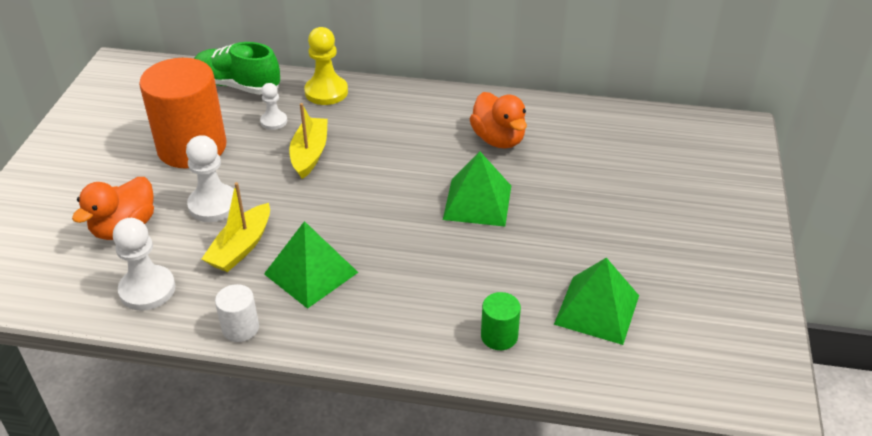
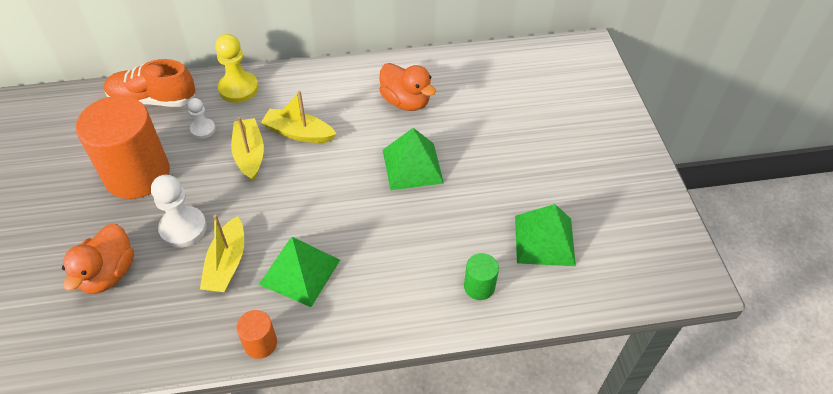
camera: 20 degrees left, 10 degrees up
(147, 290) = (158, 330): white pawn -> none
(237, 85) = (153, 100): green shoe -> orange shoe
(240, 328) = (260, 343): white cylinder -> orange cylinder
(369, 145) = (298, 133): none -> yellow boat

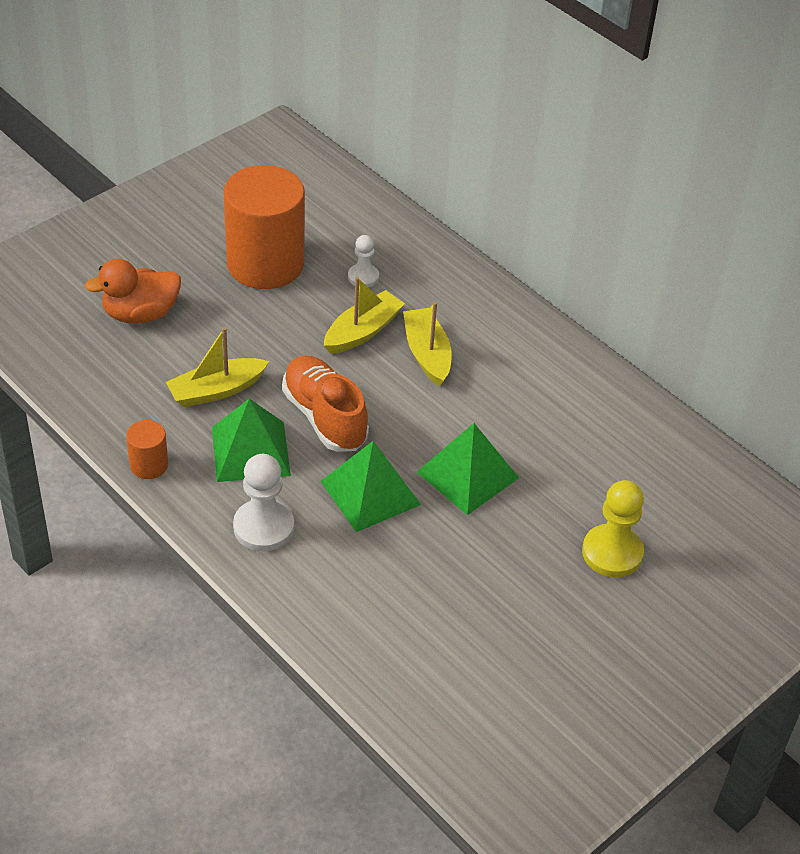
camera: 55 degrees right, 5 degrees down
(153, 100) = (367, 217): orange shoe -> orange shoe (324, 417)
(183, 228) = (231, 335): white pawn -> white pawn (263, 527)
(238, 88) = (444, 271): yellow pawn -> yellow pawn (612, 553)
(406, 101) = (560, 421): orange duck -> none
(479, 286) = (349, 612): green cylinder -> none
(544, 240) = (463, 647): green pyramid -> green pyramid (370, 493)

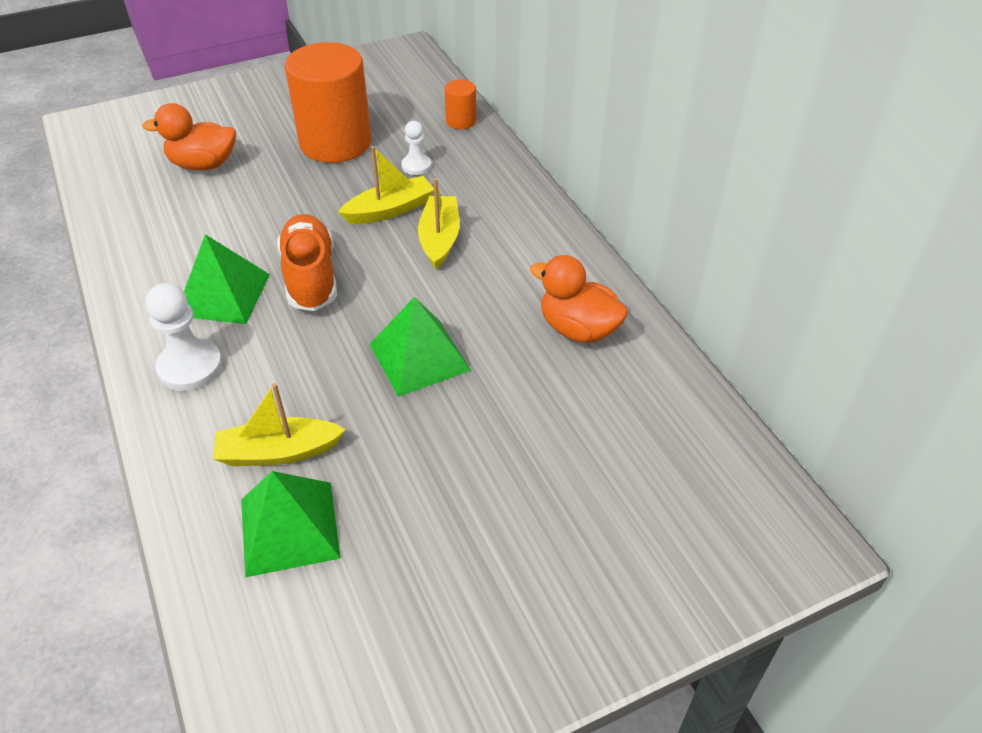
camera: 20 degrees right, 0 degrees up
(149, 465) = (124, 289): orange cylinder -> orange cylinder (461, 121)
(216, 390) = (226, 237): yellow boat -> yellow boat (278, 452)
(370, 493) = (313, 355): green pyramid -> green pyramid (289, 528)
(594, 420) = (578, 329): none -> orange duck
(612, 553) = (534, 470): yellow pawn -> none

